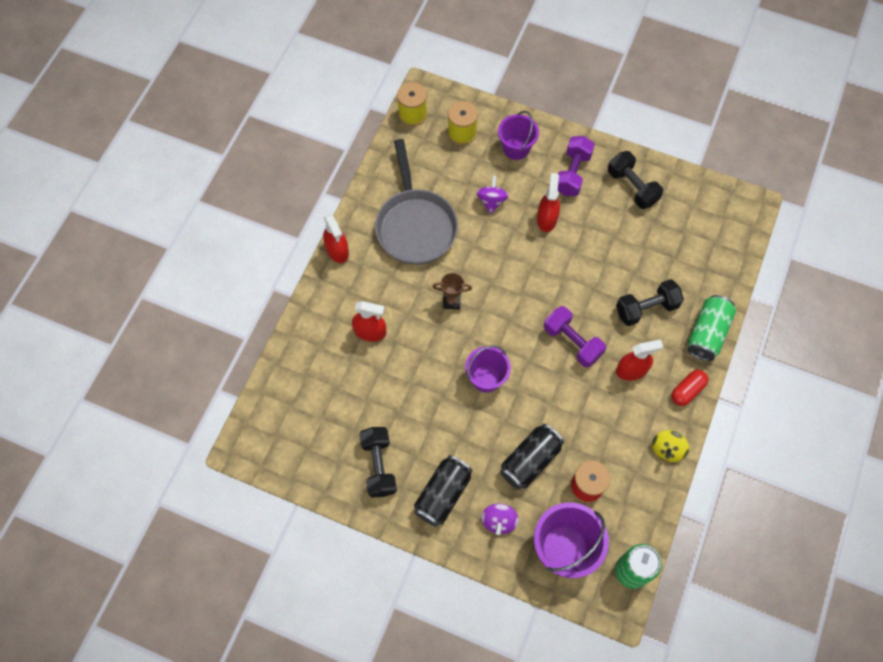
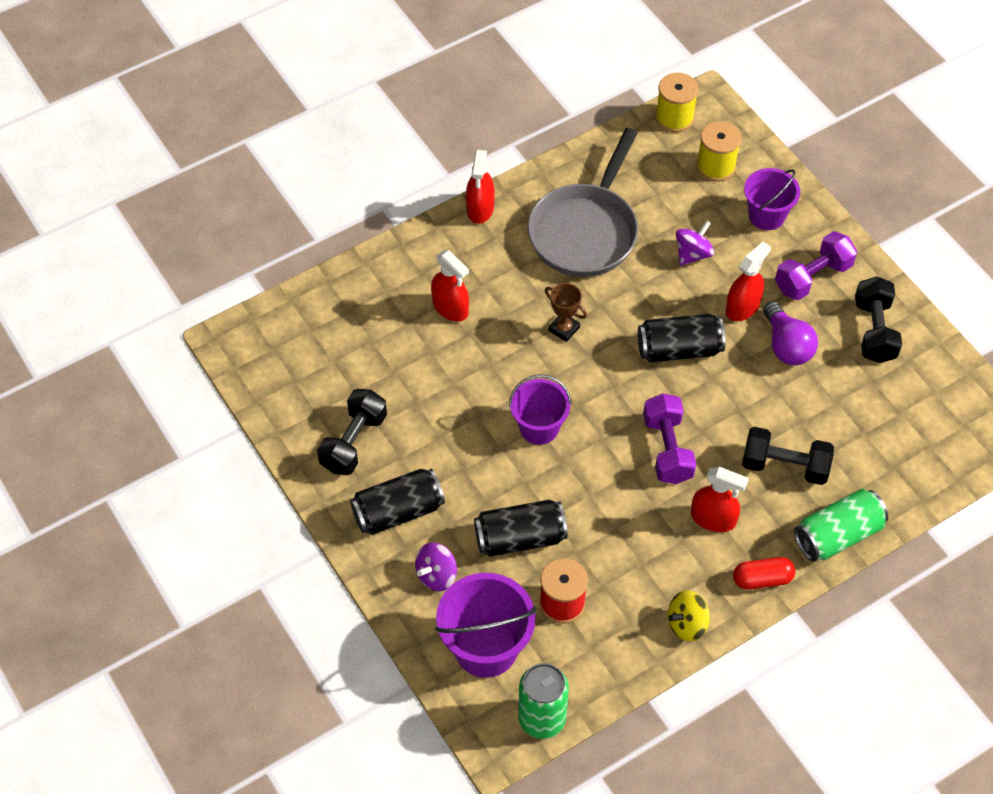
camera: 35 degrees right, 10 degrees down
(530, 271) = (679, 349): none -> black can
(590, 228) = (786, 345): none -> purple light bulb

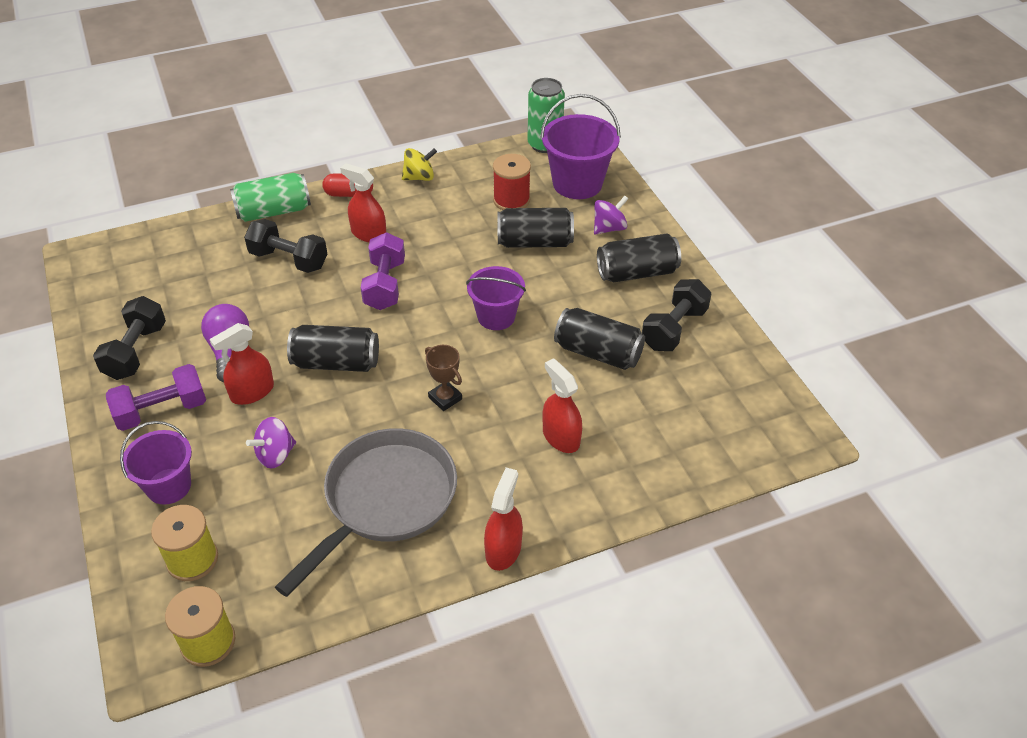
camera: 170 degrees left, 10 degrees down
(428, 401) = (598, 352): none -> black can

